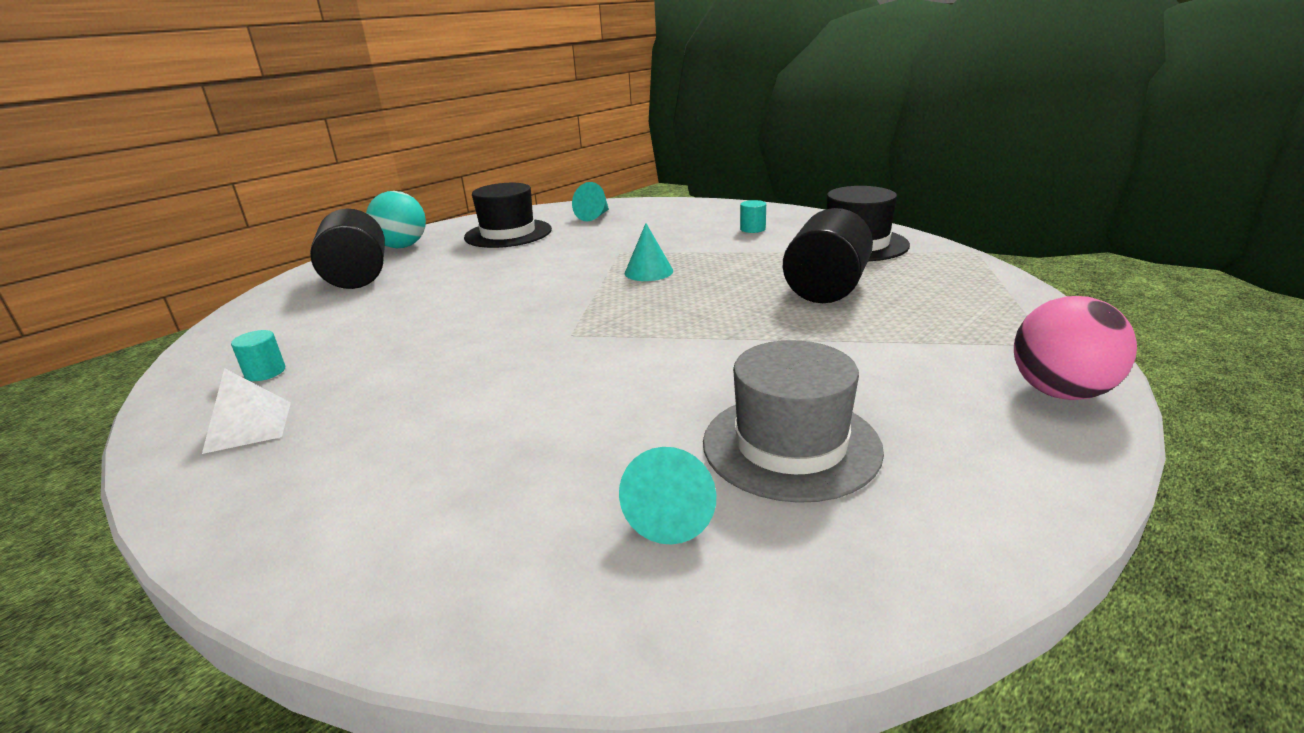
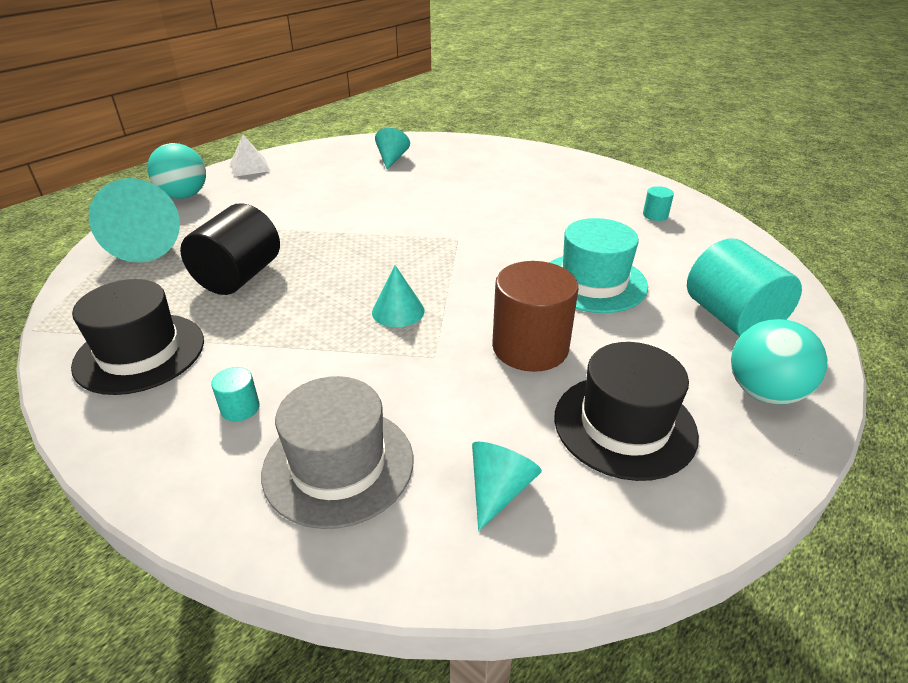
camera: 175 degrees right, 10 degrees up
(248, 426) = (614, 187): white pyramid -> white pyramid (250, 167)
(358, 278) = (731, 318): black cylinder -> turquoise cylinder
(447, 296) = (593, 282): none -> turquoise hat
(543, 258) = (530, 347): none -> brown cylinder
(790, 445) = (335, 177): grey hat -> grey hat (338, 465)
(986, 315) = (148, 245): none -> turquoise cone
(1060, 392) = (184, 196): pink ball -> turquoise ball

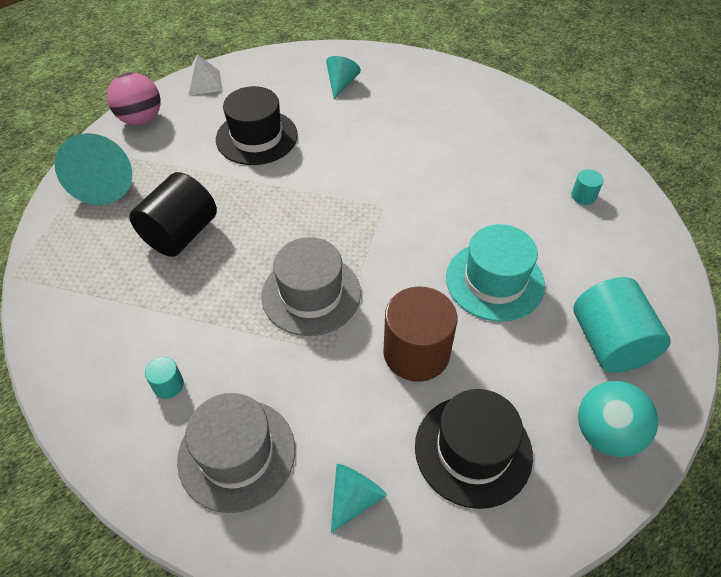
camera: 10 degrees right, 15 degrees up
(140, 353) = (94, 314): black hat -> black hat (256, 137)
(184, 196) = (141, 119): turquoise ball -> pink ball
(398, 311) = (311, 294): turquoise cone -> grey hat

